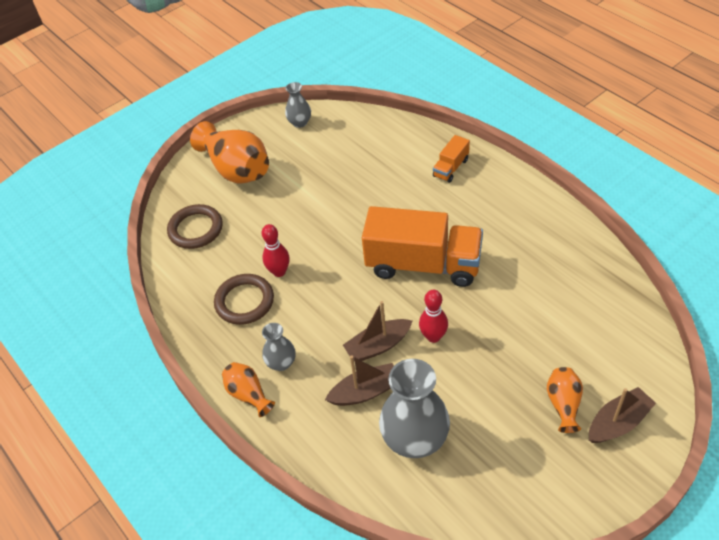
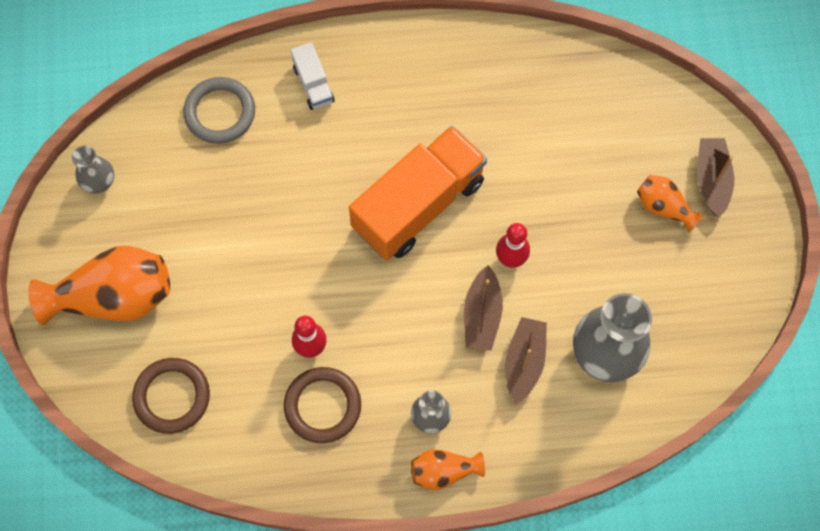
camera: 60 degrees left, 20 degrees up
(390, 141) = (220, 112): none -> grey ring
(451, 168) = (313, 84): orange truck -> white truck

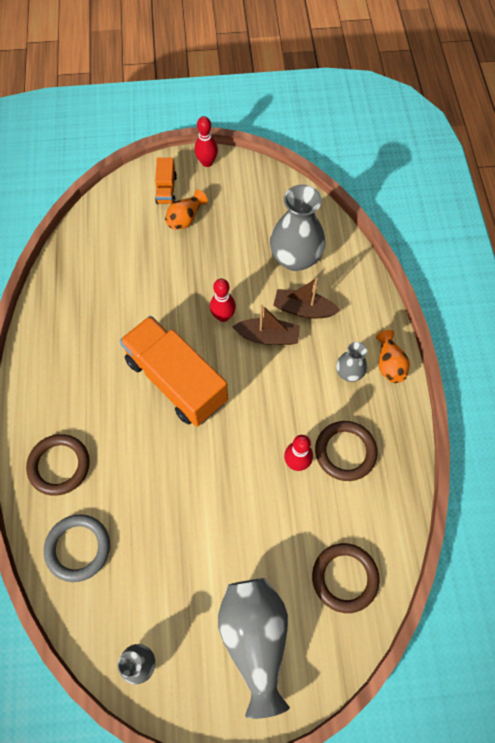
camera: 90 degrees left, 5 degrees down
(114, 297) = (255, 639): orange vase -> grey vase
(313, 84) = (59, 465): white truck -> brown ring
(711, 180) = (166, 189): brown boat -> orange truck
(764, 233) = (207, 162): none -> red bowling pin

